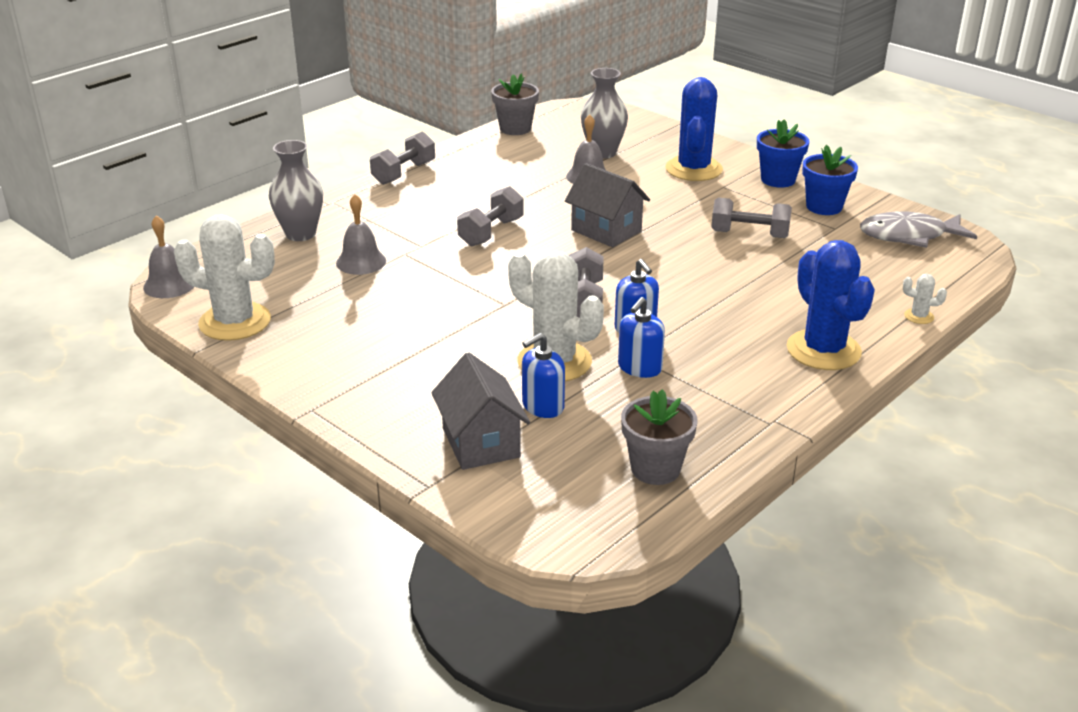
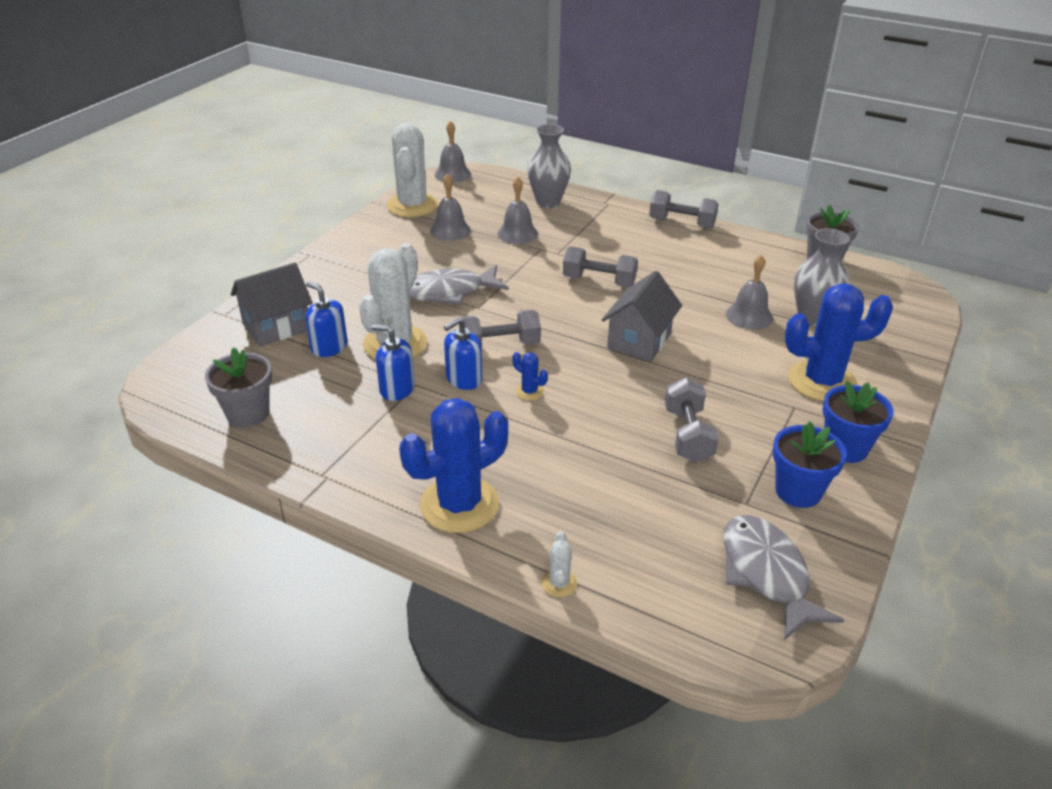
camera: 75 degrees right, 5 degrees up
(322, 302) = (450, 230): none -> grey bell
(465, 318) = (449, 292): none -> grey fish
(667, 295) = (529, 392): none -> blue cactus

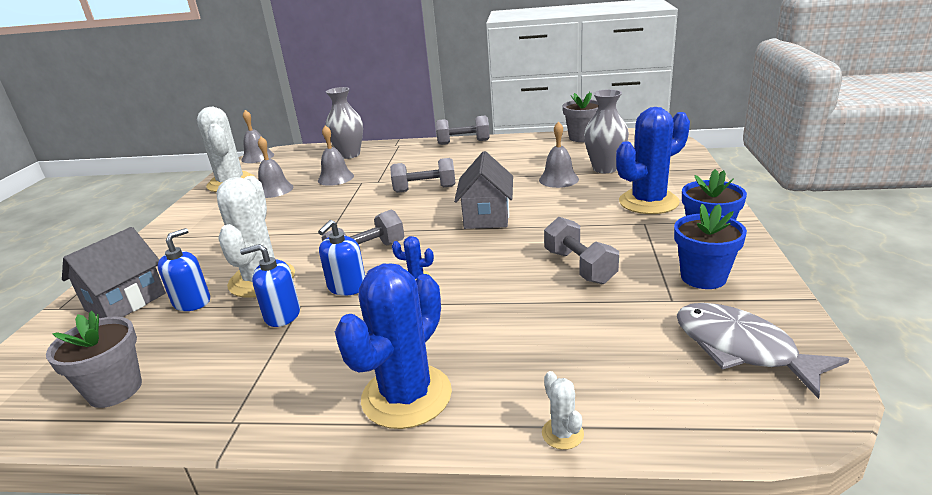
camera: 20 degrees left, 10 degrees down
(329, 347) = (192, 302): blue soap dispenser -> blue soap dispenser turned 105 degrees clockwise
(449, 292) = (296, 229): grey fish -> none

